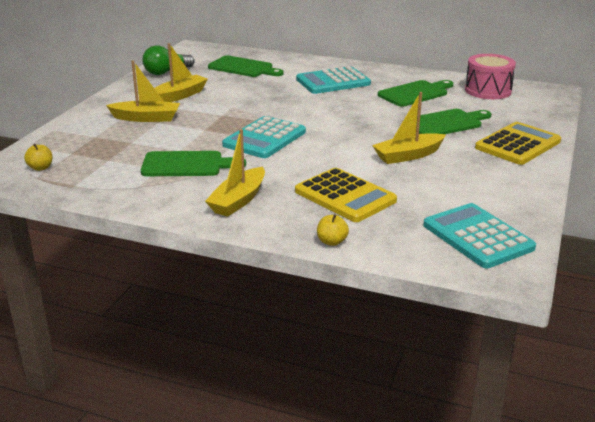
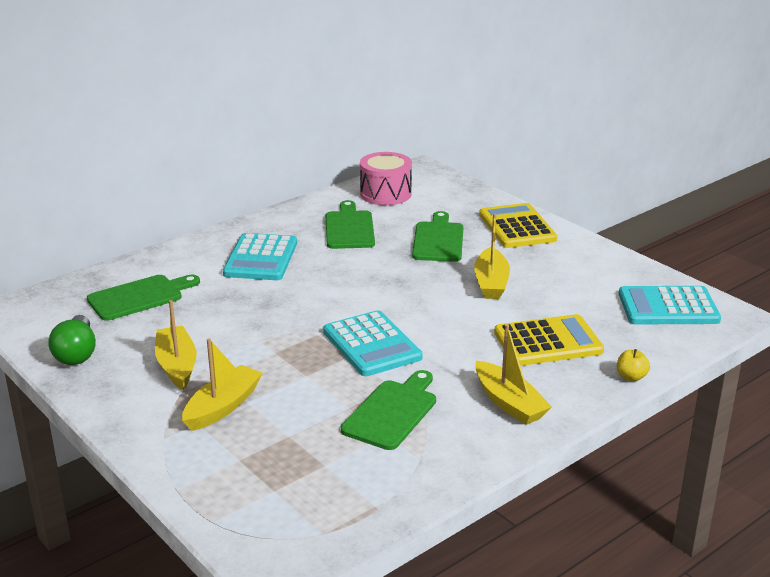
camera: 60 degrees left, 0 degrees up
(40, 168) = (296, 524): yellow apple -> none

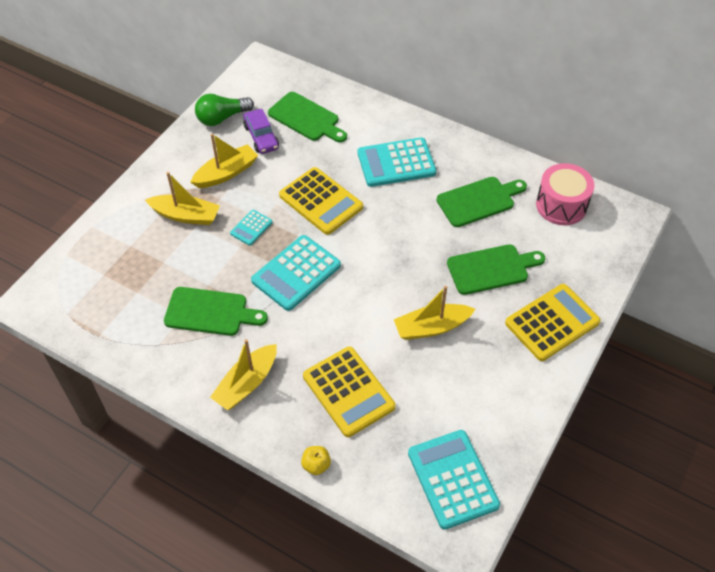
camera: 70 degrees right, 25 degrees up
(139, 331) = (261, 137): none -> purple car
(278, 311) = (320, 201): none -> yellow calculator
(281, 362) = (251, 228): none -> turquoise calculator

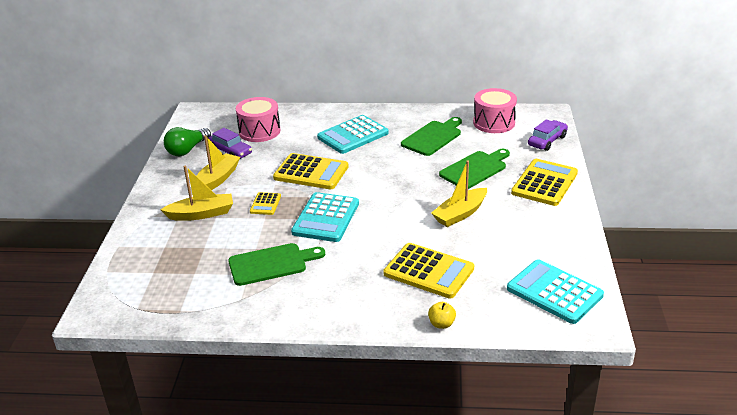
camera: 25 degrees left, 20 degrees down
(246, 383) = (340, 296): yellow boat -> none
(251, 228) = (265, 204): turquoise calculator -> yellow calculator
(306, 118) = (259, 131): green cutting board -> pink drum
(601, 259) = (547, 141): none -> purple car

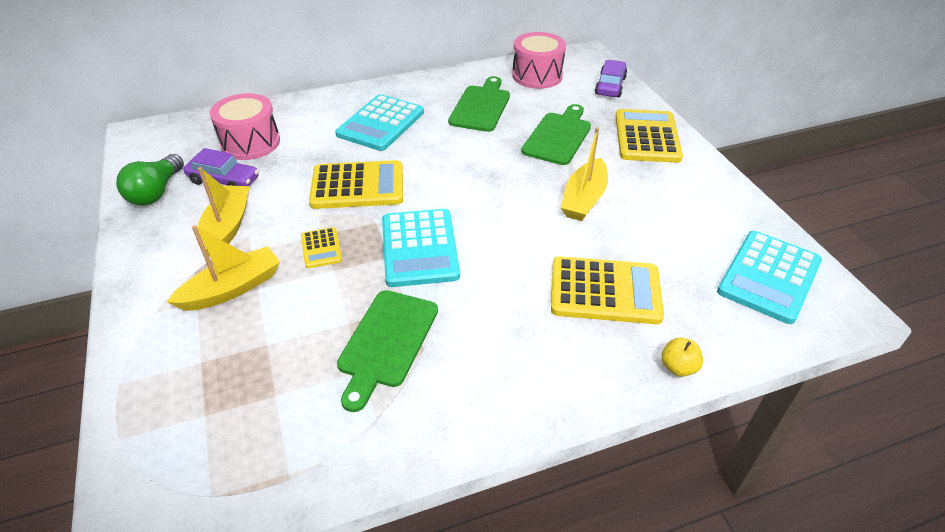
camera: 25 degrees left, 10 degrees up
(271, 264) = (387, 342): green cutting board -> green cutting board turned 150 degrees clockwise
(554, 292) = (768, 276): turquoise calculator -> turquoise calculator turned 75 degrees counterclockwise

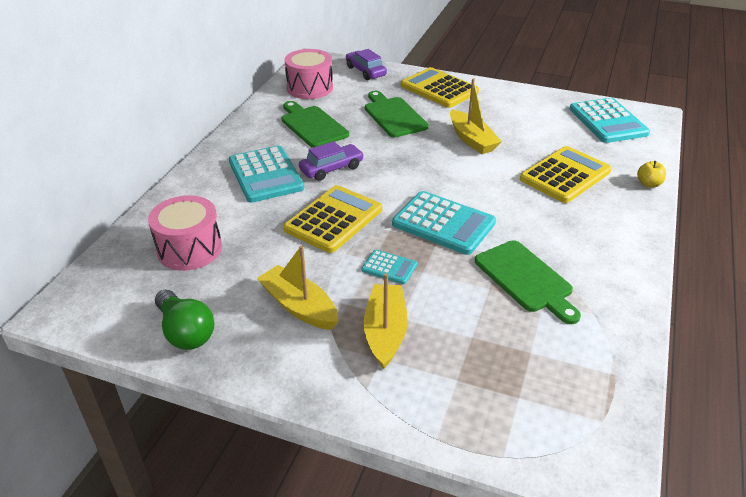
camera: 50 degrees left, 5 degrees down
(224, 180) = (226, 284): purple car -> purple car (331, 169)
(321, 248) = (389, 267): yellow calculator -> turquoise calculator

